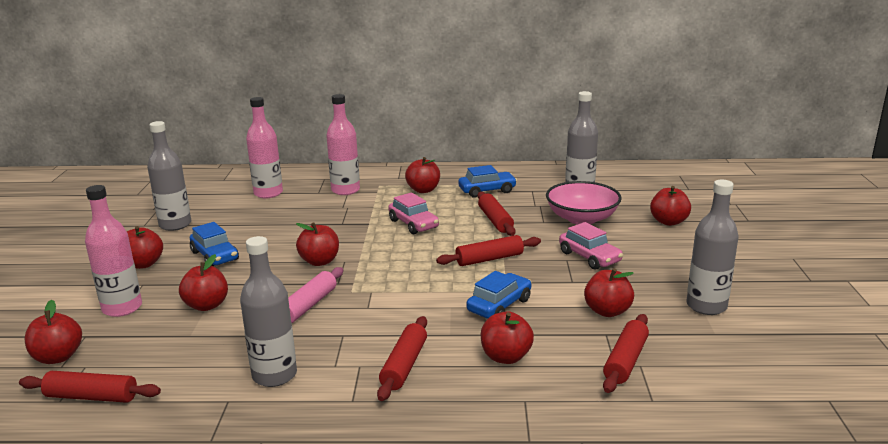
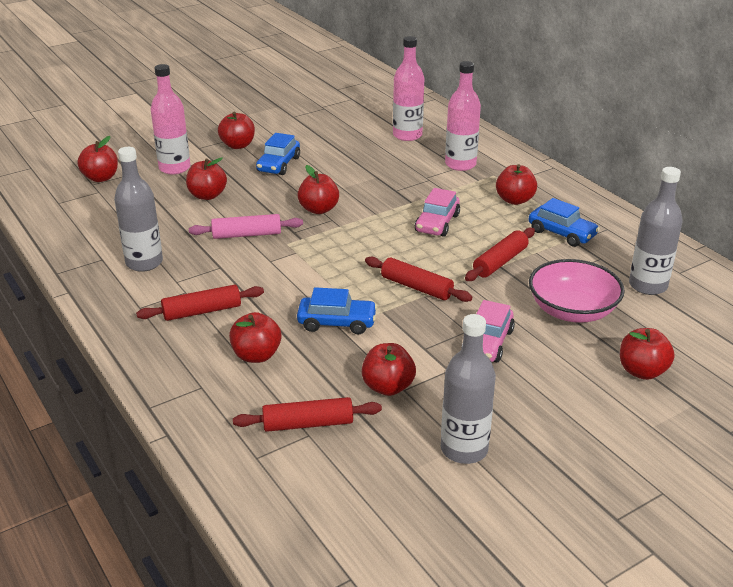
camera: 55 degrees right, 10 degrees up
(92, 397) = (70, 210): red rolling pin -> none
(175, 225) = (307, 127): grey bottle -> none

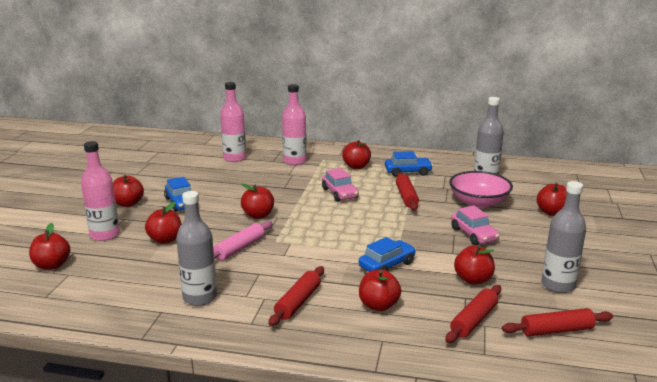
camera: 45 degrees left, 10 degrees down
(416, 287) = (391, 227): red rolling pin -> red rolling pin (556, 330)

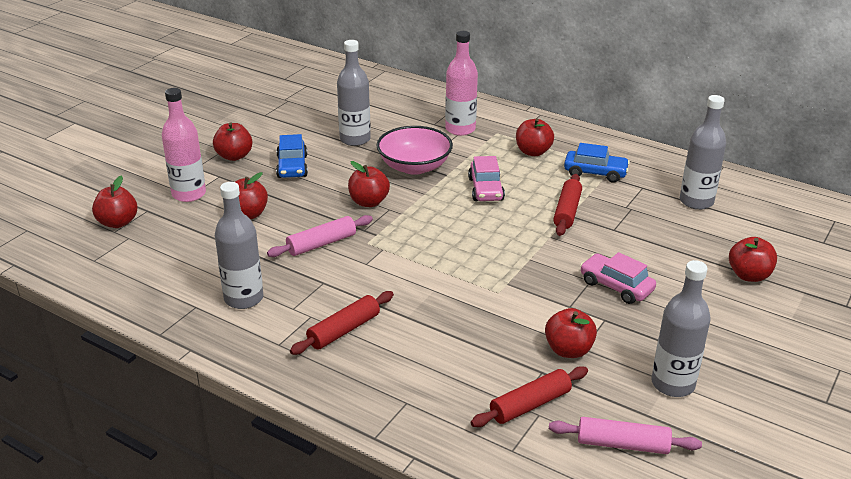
camera: 20 degrees right, 10 degrees up
(220, 178) = (355, 139): none -> grey bottle
(234, 158) = (390, 111): pink bottle -> none
(378, 305) = (431, 357): red apple -> none
(387, 265) = (476, 305): blue car -> none
(474, 235) = (616, 286): pink car -> pink car turned 135 degrees clockwise
(478, 202) = (657, 239): pink bowl -> pink bowl (414, 166)
(556, 330) = (622, 444): red rolling pin -> pink rolling pin

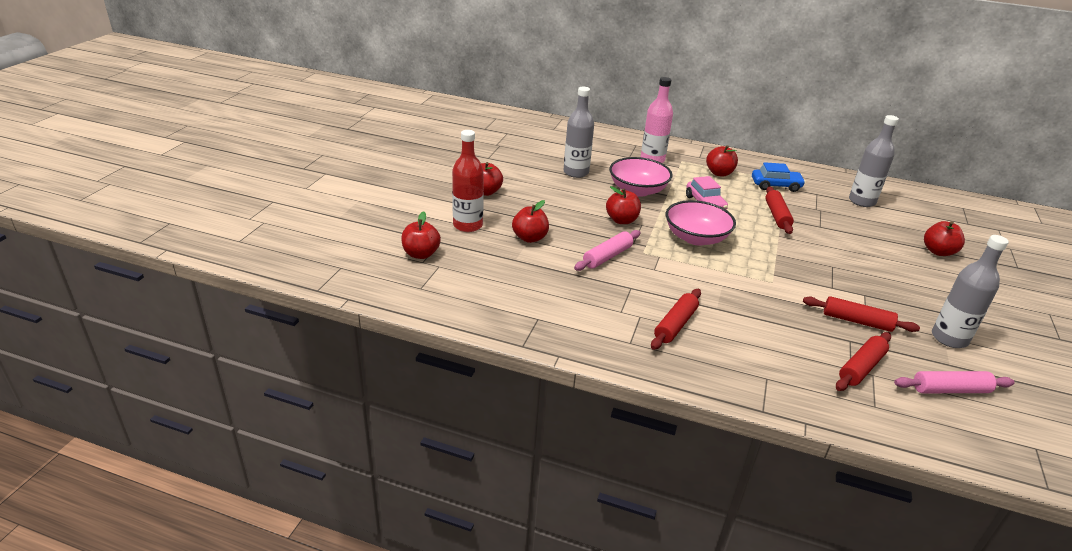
camera: 15 degrees left, 0 degrees up
(189, 194) = (468, 225): pink bottle -> red bottle
(243, 298) = (574, 307): grey bottle -> none
(292, 167) = (540, 197): blue car -> none
(443, 230) = (696, 238): none -> pink bowl
(568, 350) = (857, 321): red apple -> red rolling pin
(616, 286) = (854, 269): pink car -> none

